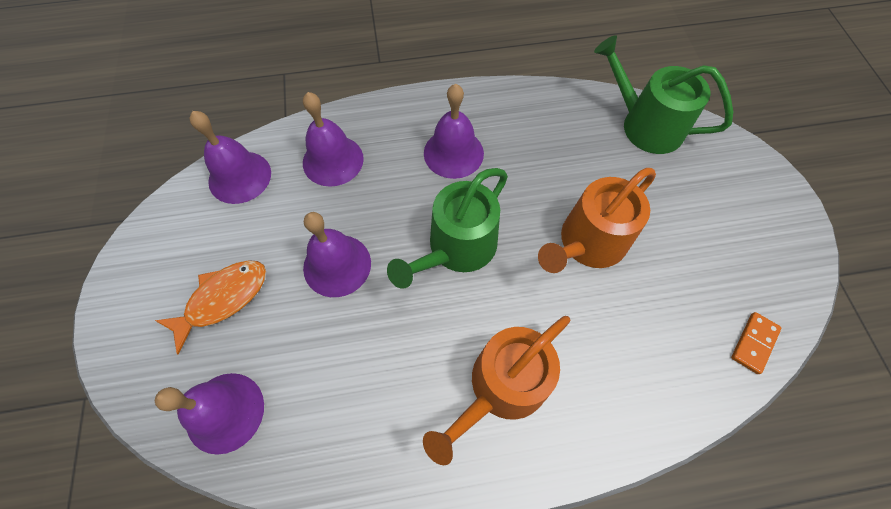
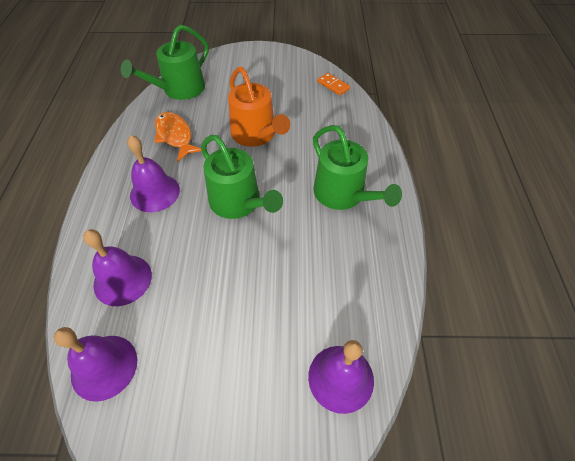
camera: 80 degrees left, 10 degrees down
(223, 299) = (237, 382): orange fish -> orange fish (175, 136)
(337, 265) = (229, 284): purple bell -> none
(501, 387) = (343, 194): orange watering can -> green watering can

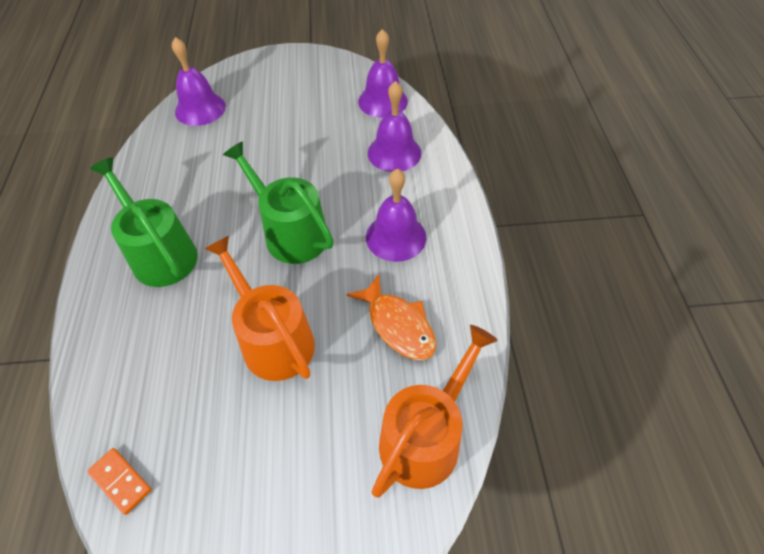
camera: 175 degrees right, 0 degrees up
(179, 89) = (425, 437): green watering can -> orange watering can

